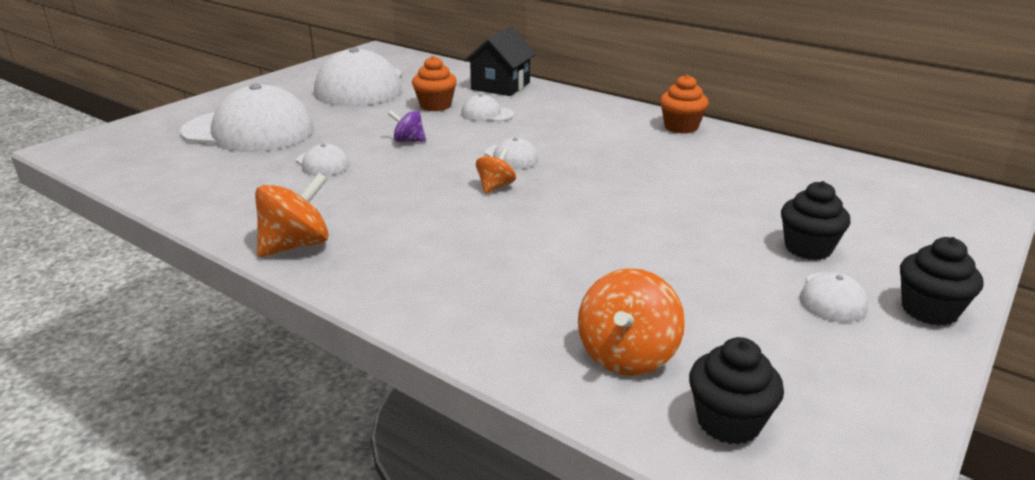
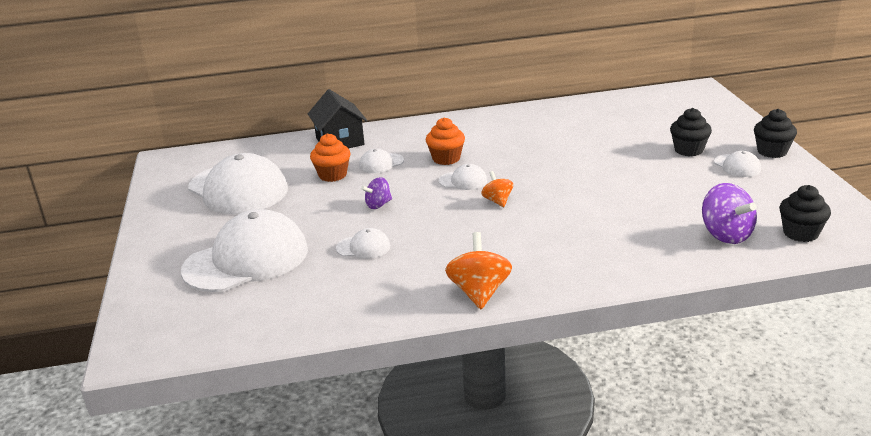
camera: 45 degrees left, 0 degrees up
(627, 355) = (726, 235): orange spinning top -> purple spinning top
(681, 127) = (507, 117): orange cupcake -> orange cupcake (446, 159)

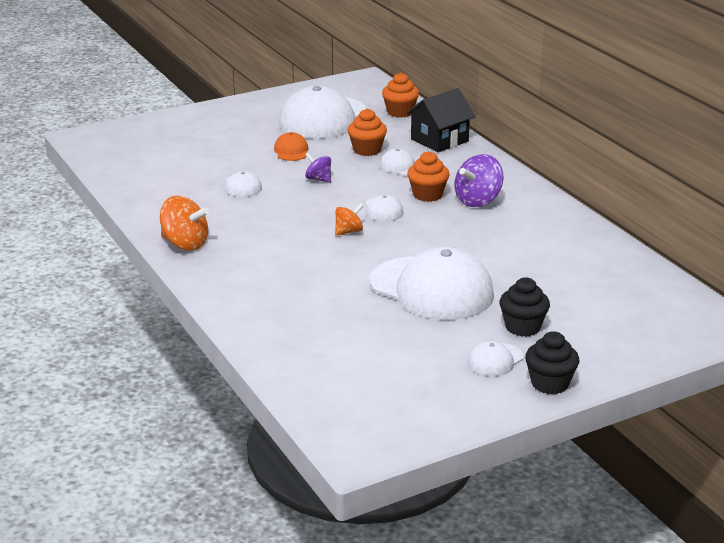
camera: 70 degrees right, 0 degrees up
(246, 260) = (209, 146): white cap -> white cap (432, 289)
(263, 151) = (400, 112): none -> orange cupcake
(301, 213) = (291, 151): none -> orange cap
(479, 292) = (185, 244): orange spinning top -> orange spinning top turned 45 degrees clockwise
(726, 235) = (325, 356): purple spinning top -> purple spinning top (478, 201)
(800, 233) = (344, 401): black cupcake -> none

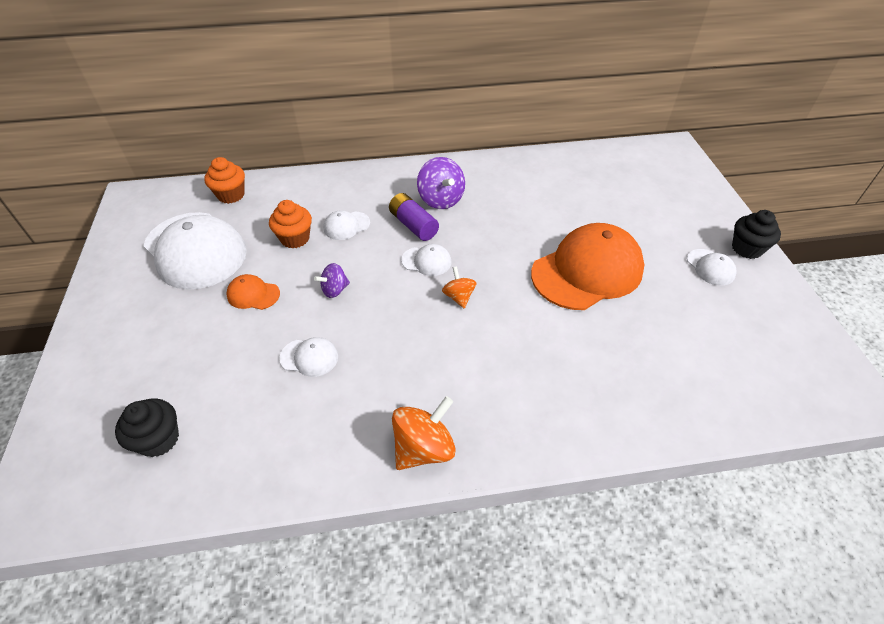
camera: 70 degrees left, 20 degrees up
(427, 195) = (413, 225): orange cupcake -> purple battery
(432, 289) = (587, 271): white cap -> orange cap
(439, 140) = (310, 188): black house -> none
(522, 327) = (661, 237): black cupcake -> black cupcake (159, 439)

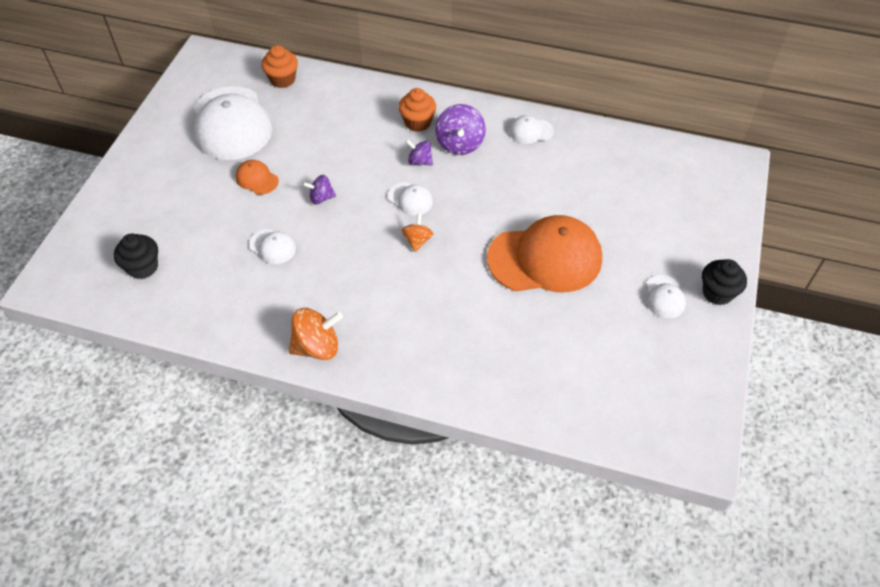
camera: 25 degrees right, 5 degrees up
(295, 238) = (314, 140): orange cupcake -> orange cupcake (417, 122)
(346, 226) = (362, 142): white cap -> white cap (531, 131)
(413, 225) = (420, 161): purple battery -> purple spinning top

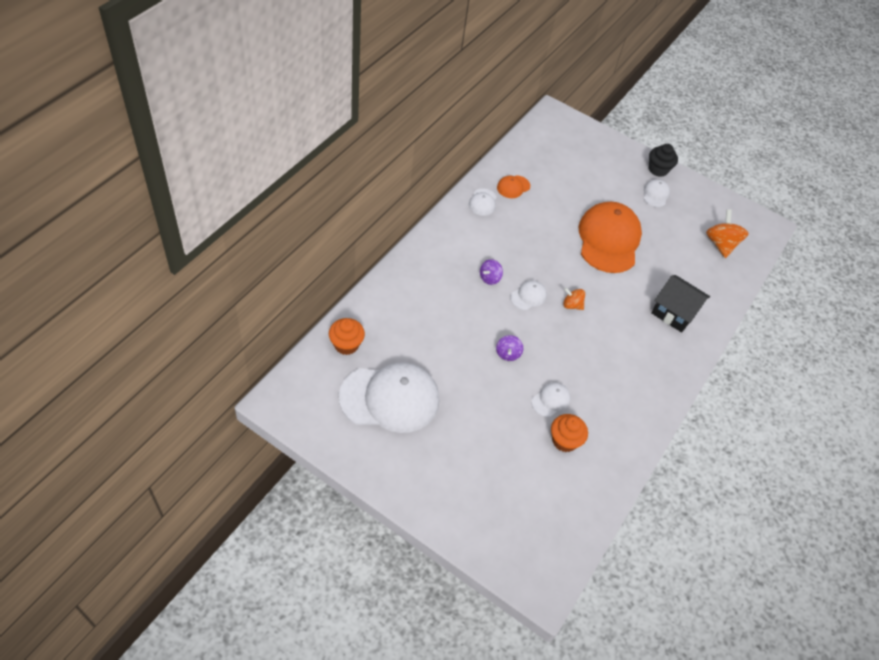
camera: 80 degrees left, 0 degrees up
(143, 267) = (546, 502): black cupcake -> none
(257, 179) = (469, 394): orange cap -> orange cap (513, 187)
(317, 346) = (656, 394): orange spinning top -> orange spinning top (720, 244)
(417, 122) = (445, 266): orange cupcake -> orange cupcake (564, 440)
(458, 348) = (674, 312): none -> black house
(460, 144) = (480, 248): purple spinning top -> none
(664, 297) = (655, 194): white cap -> white cap turned 90 degrees counterclockwise

